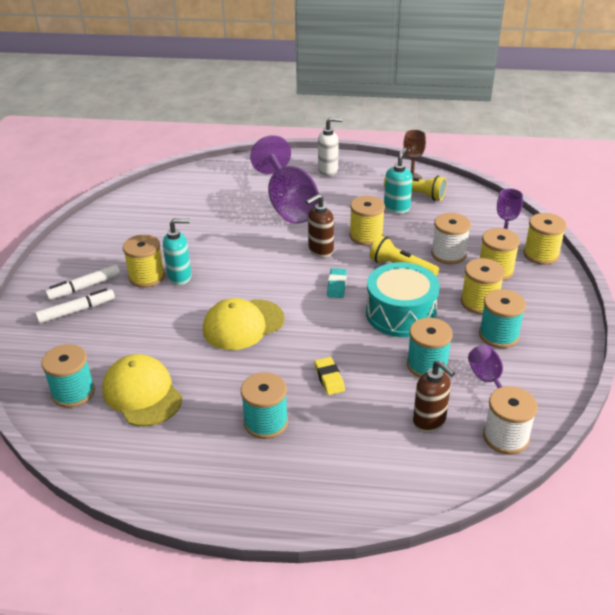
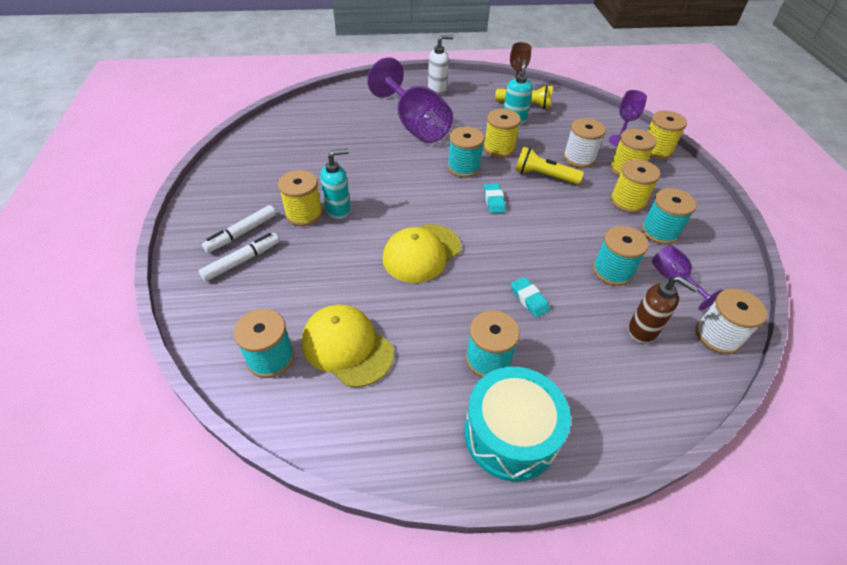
camera: 15 degrees left, 10 degrees up
(320, 251) = (463, 167): brown soap dispenser -> turquoise spool
(329, 378) = (529, 299): yellow eraser -> turquoise eraser
(400, 314) = (564, 221): turquoise drum -> turquoise drum (510, 434)

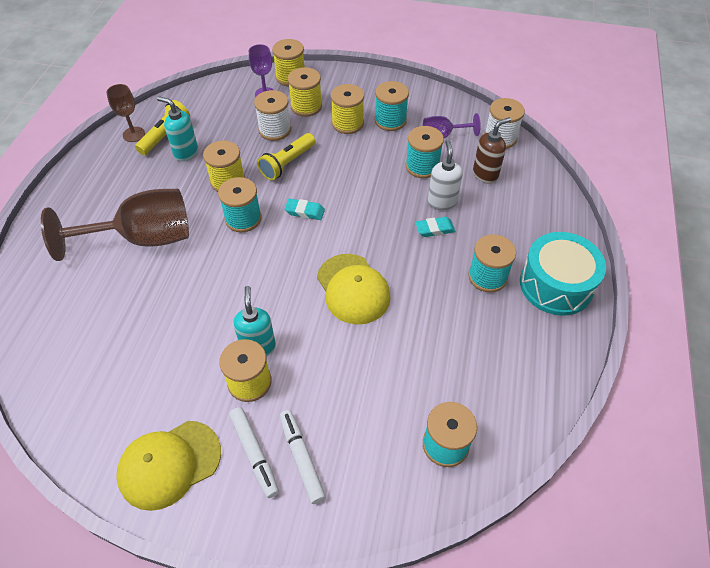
camera: 70 degrees left, 5 degrees up
(347, 347) = (449, 376): yellow cap -> yellow cap (169, 464)
(415, 125) = (143, 238): purple goblet -> brown goblet
(437, 89) = (84, 198): white soap dispenser -> white soap dispenser (442, 202)

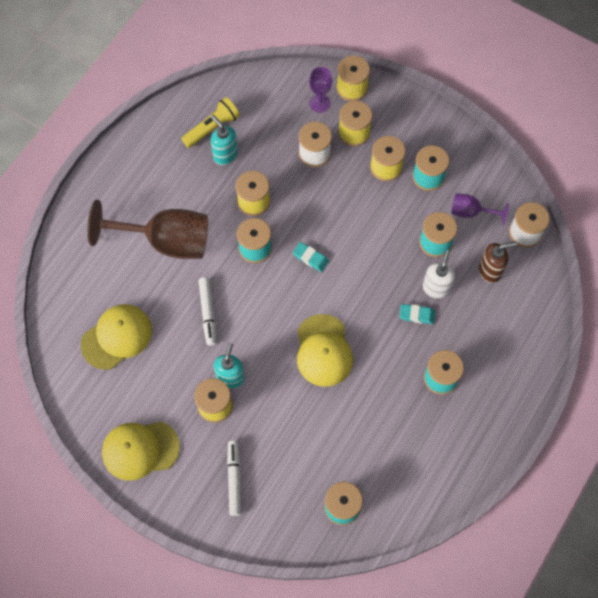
camera: 20 degrees right, 15 degrees up
(108, 346) = (117, 337): none -> yellow cap
(134, 134) = (184, 117): brown goblet -> none
(254, 454) = (202, 463): white marker -> white marker (208, 313)
(287, 163) = (313, 198): yellow flashlight -> none
(556, 285) = (495, 405): turquoise drum -> none

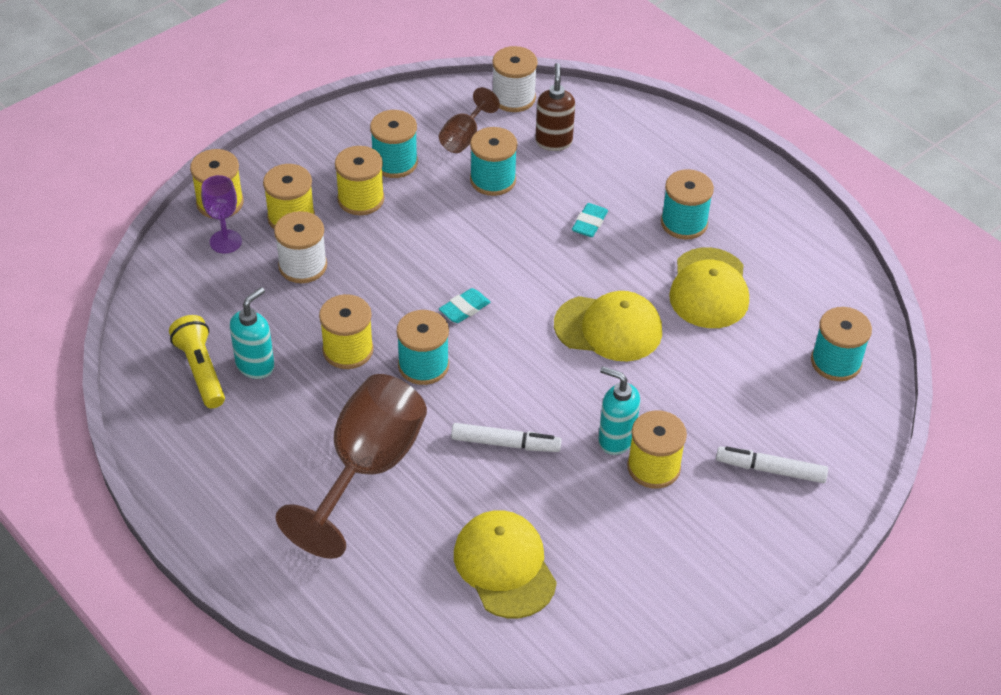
camera: 75 degrees left, 20 degrees down
(140, 450) = (698, 574): yellow cap -> yellow cap (709, 289)
(225, 155) = (255, 365): turquoise soap dispenser -> turquoise soap dispenser turned 150 degrees clockwise
(436, 288) = (558, 196): white soap dispenser -> none
(470, 212) = (464, 137): purple goblet -> brown goblet

